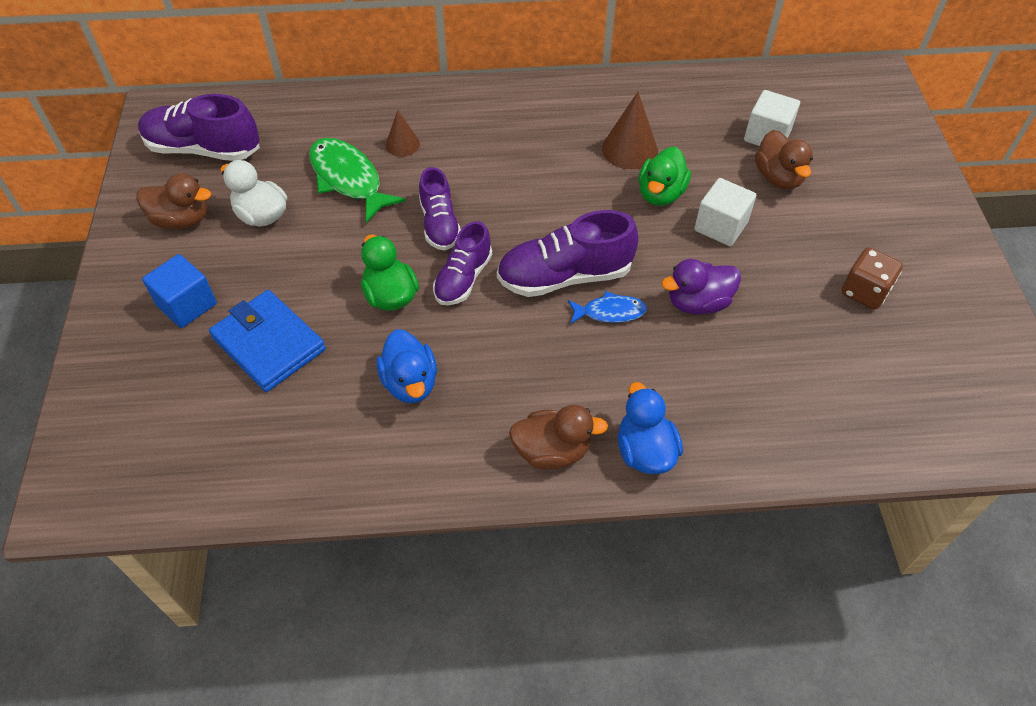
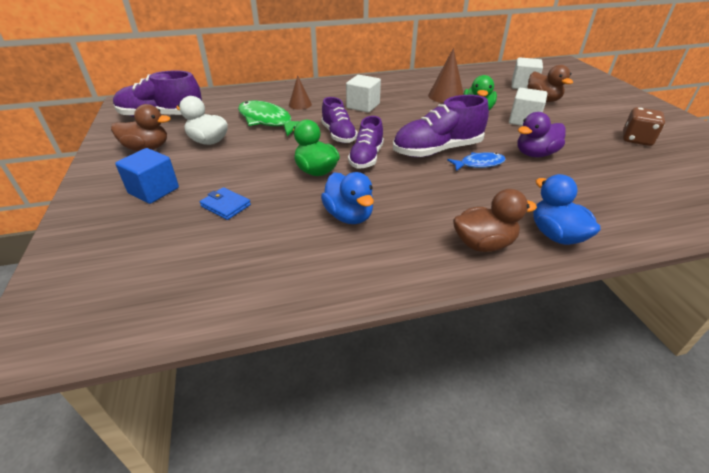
camera: 10 degrees left, 15 degrees down
(269, 344) = (226, 205): blue wallet -> blue wallet, size x0.52
(494, 159) = (363, 106): none -> white cube

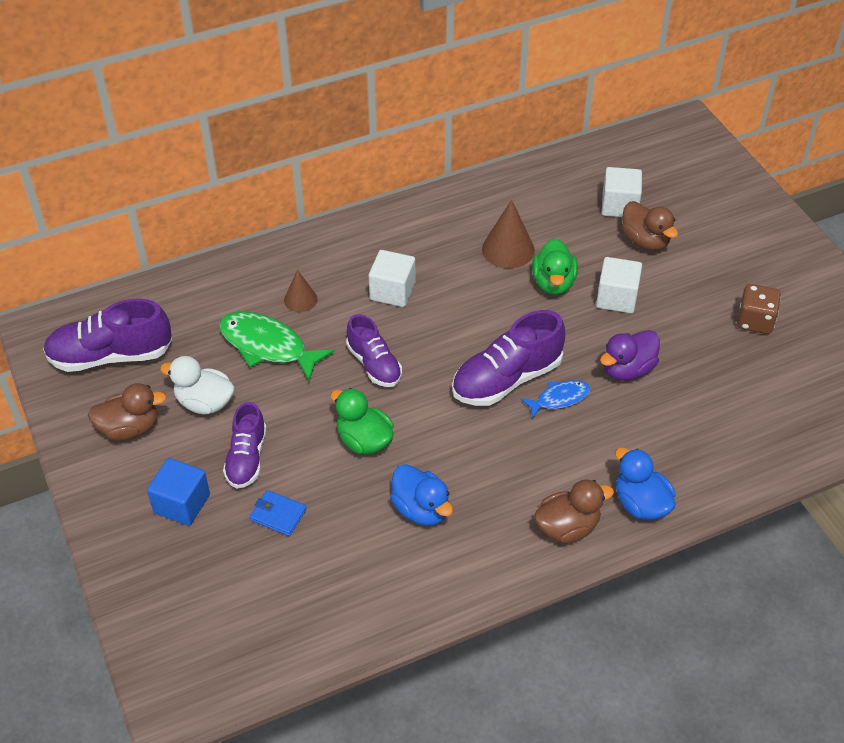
camera: 10 degrees left, 10 degrees up
(366, 158) = (420, 406): purple shoe -> purple shoe (247, 458)

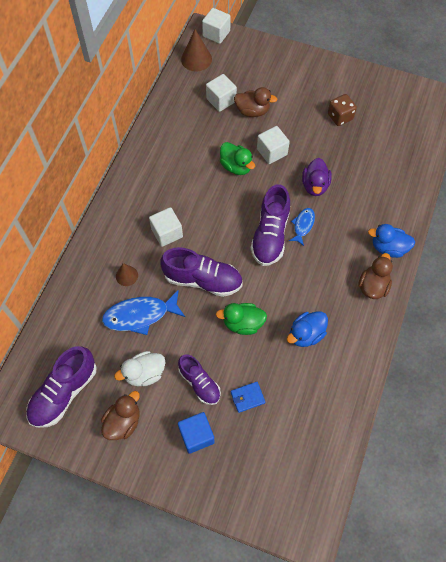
camera: 45 degrees left, 15 degrees up
(268, 346) = (140, 315): green fish -> blue fish
(374, 364) = (202, 280): purple shoe -> purple shoe, size x1.55
(421, 509) = (306, 334): blue duck -> blue duck turned 135 degrees clockwise
(508, 249) = (196, 165): brown cone -> brown cone (196, 59)
(699, 136) = (216, 34): none -> white cube

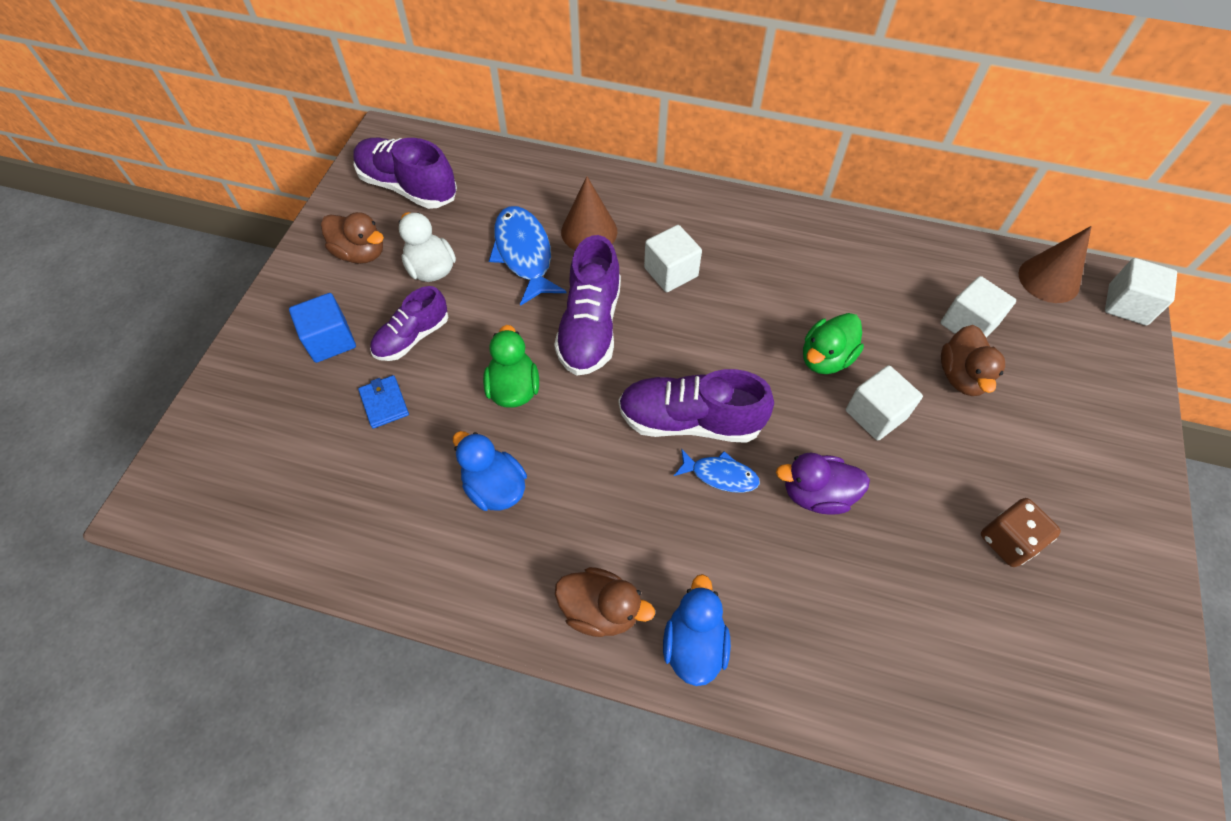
camera: 85 degrees right, 5 degrees down
(126, 276) = (589, 231): brown cone -> brown cone, size x1.62

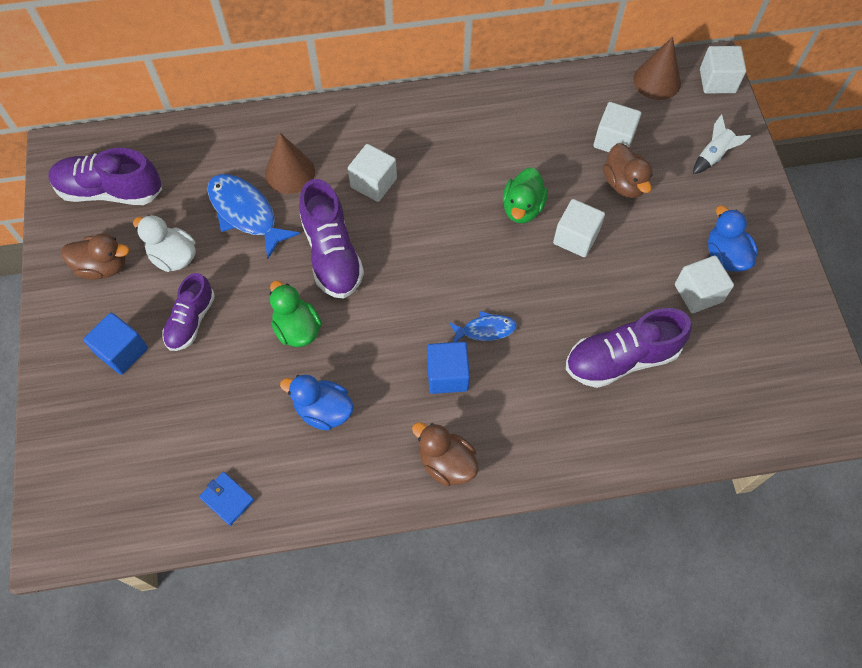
camera: 25 degrees left, 5 degrees up
(384, 403) = (199, 383): blue wallet -> blue wallet (227, 499)
(600, 610) = (446, 463): brown duck -> brown duck turned 135 degrees counterclockwise
(651, 508) = (447, 375): none -> blue cube
(690, 421) = (445, 298): purple shoe -> purple shoe (621, 358)
(694, 644) = (521, 456): blue duck -> blue duck (725, 256)
(816, 494) = (559, 315): purple duck -> none
(1008, 541) = (698, 293): brown dice -> white cube
(1090, 386) = (713, 156): none -> white rocket

